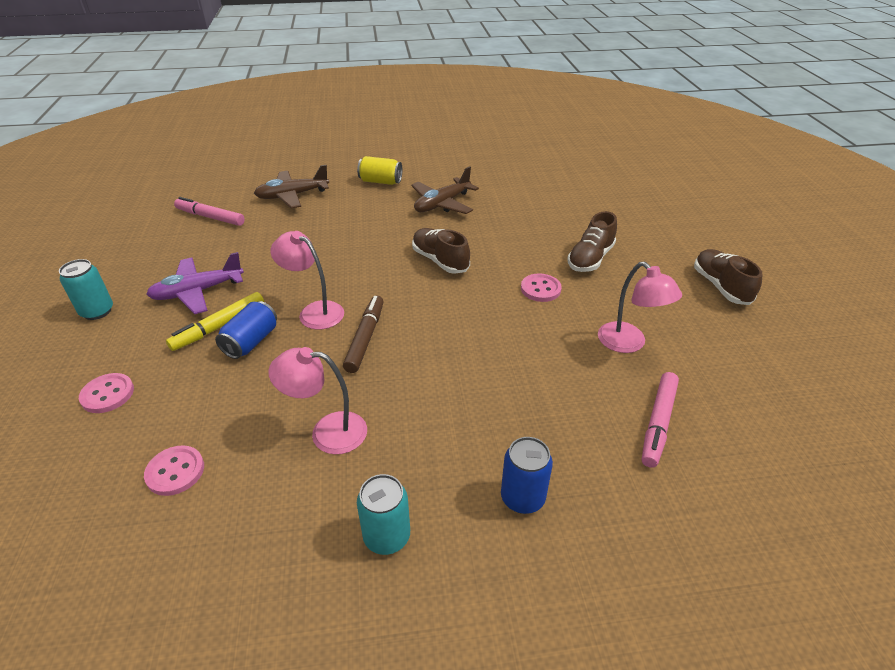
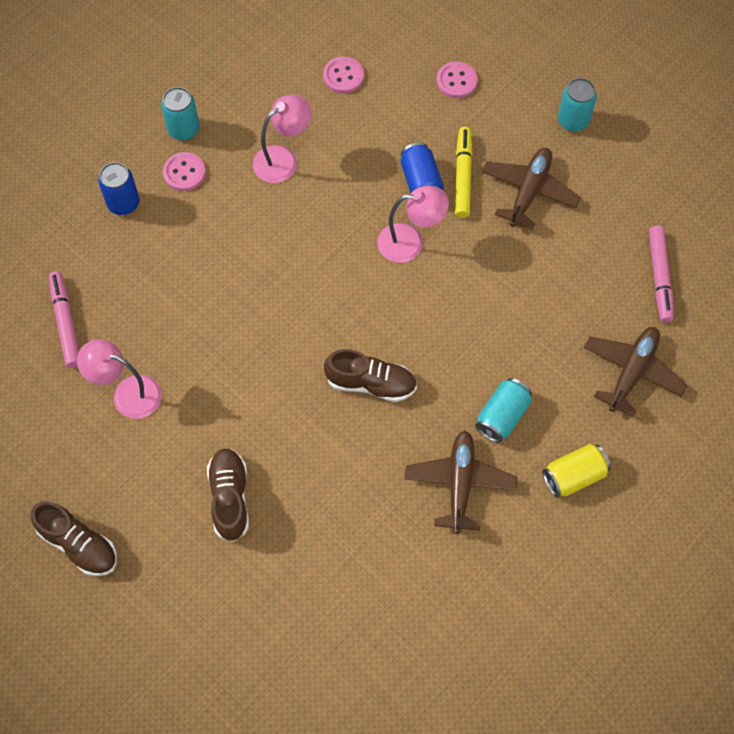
camera: 140 degrees right, 25 degrees up
(198, 292) = (529, 191): purple plane -> brown plane
(210, 217) = (659, 277): pink marker -> pink marker turned 105 degrees clockwise
(365, 338) = (340, 246): brown marker -> none
(383, 213) = (502, 416): none -> turquoise can
(540, 289) = (246, 411): pink button -> pink button (184, 173)

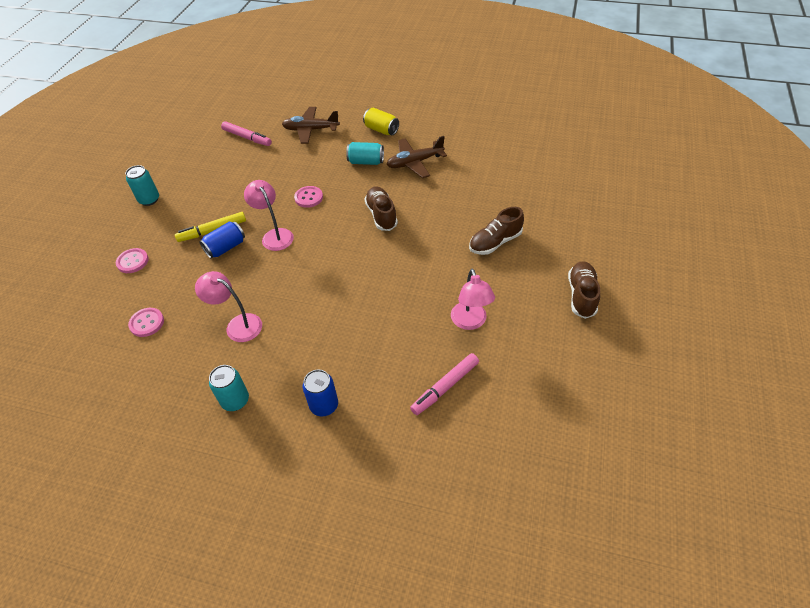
camera: 115 degrees left, 15 degrees down
(184, 173) = (276, 379): pink button -> pink button (309, 198)
(529, 191) = (212, 200): brown plane -> none
(659, 277) = (247, 138): pink marker -> pink marker turned 60 degrees clockwise

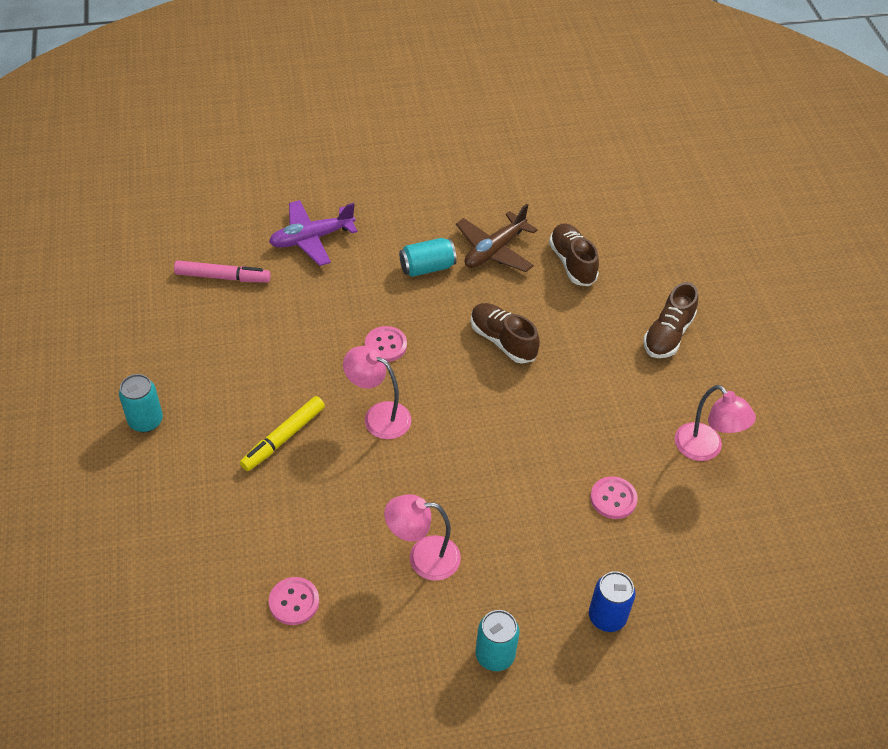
camera: 30 degrees left, 0 degrees up
(132, 261) = (199, 523): pink button -> pink button (613, 499)
(225, 247) = (322, 456): blue can -> none
(311, 130) = (311, 239): brown plane -> purple plane
(381, 130) = (414, 212): yellow can -> none
(445, 387) = (728, 539): pink marker -> none
(581, 295) = (805, 372): brown shoe -> brown shoe (572, 263)

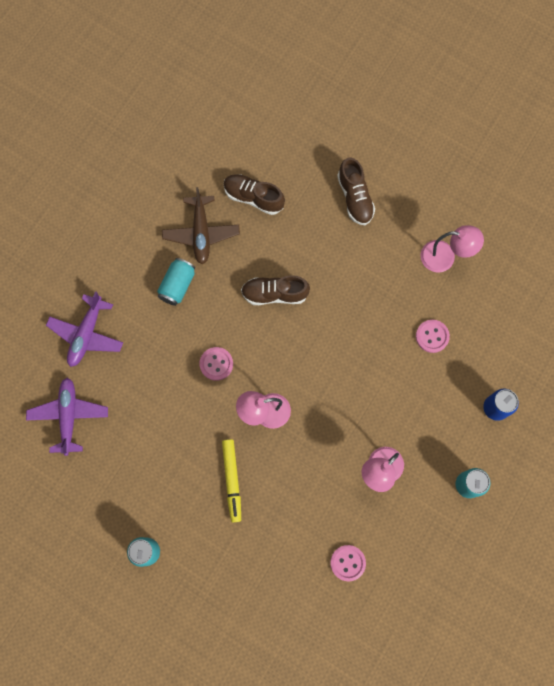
camera: 45 degrees left, 25 degrees up
(223, 277) = (69, 416): pink marker -> purple plane

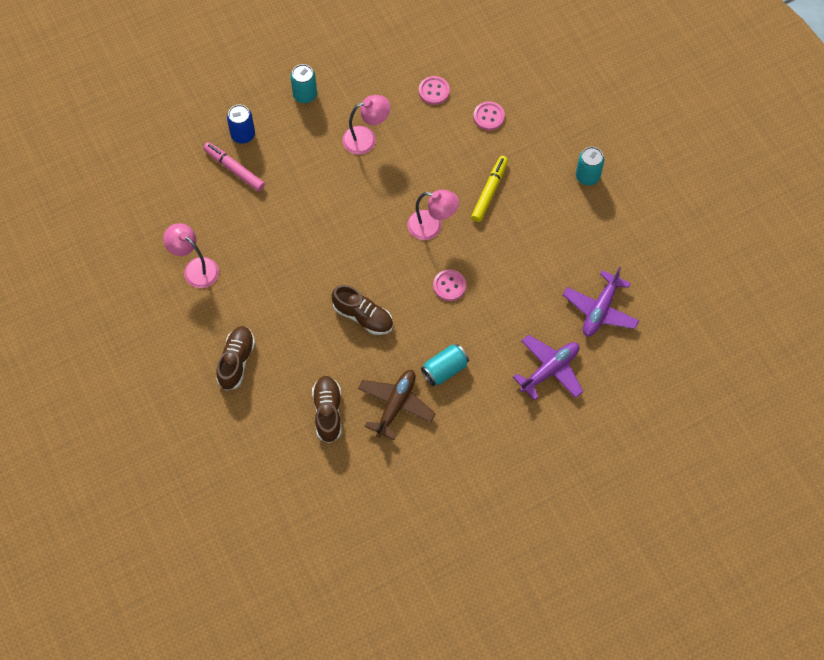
camera: 150 degrees left, 10 degrees down
(253, 197) = (328, 412): brown shoe -> brown shoe turned 150 degrees counterclockwise
(432, 336) = (253, 212): pink button -> pink button (489, 117)
(478, 368) = (234, 169): none -> pink marker

